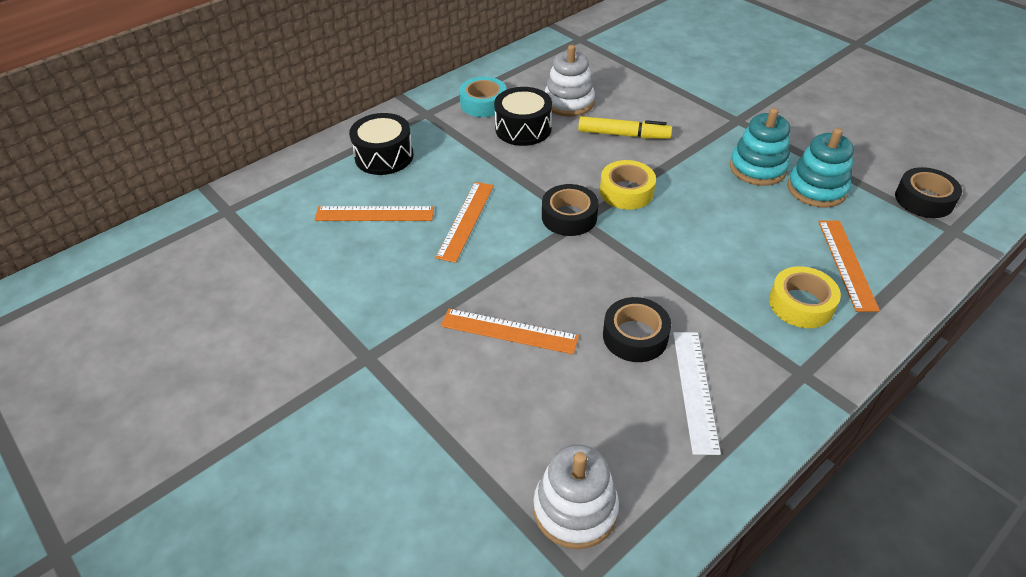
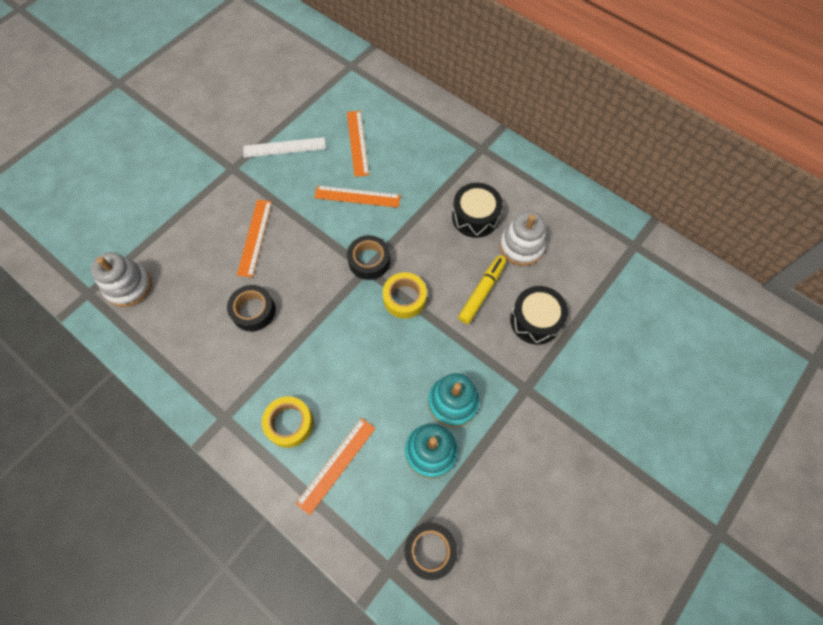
camera: 80 degrees right, 20 degrees up
(384, 156) = (421, 134): black drum -> black drum (535, 320)
(483, 104) = (504, 184): turquoise tape -> none
(623, 135) = (482, 292): yellow marker -> yellow marker turned 150 degrees counterclockwise
(695, 390) = (209, 348): white ruler -> white ruler (284, 147)
(846, 264) = (336, 464): orange ruler -> orange ruler turned 45 degrees counterclockwise

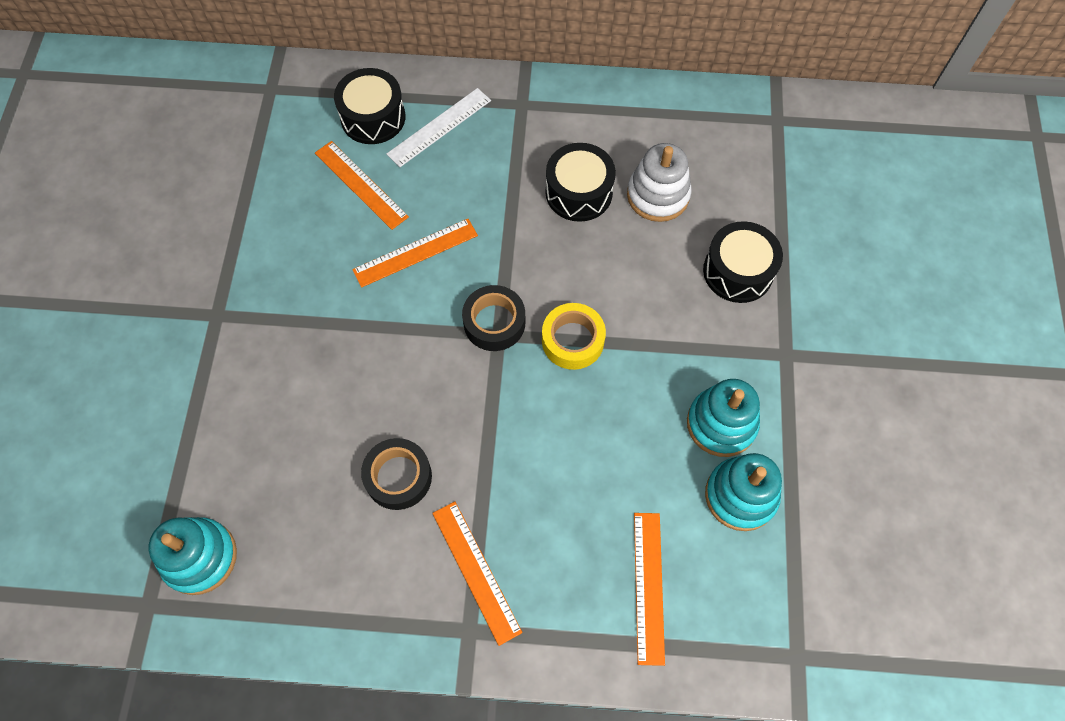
camera: 35 degrees left, 0 degrees up
(128, 286) = (200, 557): white stacking toy -> turquoise stacking toy
(255, 237) = (323, 385): orange ruler -> orange ruler (476, 571)
(284, 147) = (267, 246): white ruler -> white ruler (439, 127)
(289, 423) = (555, 579): yellow tape -> none
(392, 110) = (373, 117): none -> black drum
(430, 550) = (824, 603): black tape -> none
(482, 292) = (655, 276): yellow marker -> none

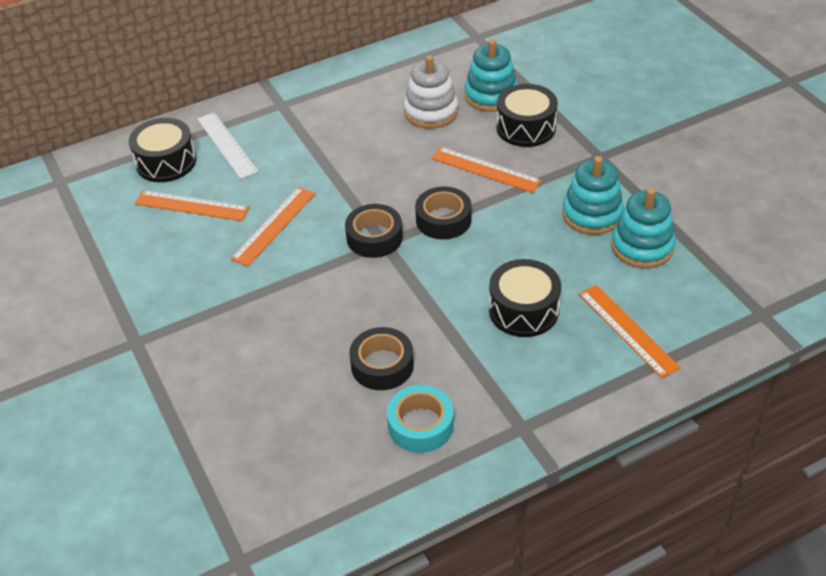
camera: 30 degrees left, 20 degrees down
(200, 557) = (259, 504): turquoise stacking toy -> turquoise stacking toy (491, 95)
(384, 566) = (420, 425): none -> turquoise tape
(439, 127) = (227, 145): white ruler -> white ruler turned 45 degrees counterclockwise
(476, 571) = (495, 389): orange ruler -> orange ruler (485, 169)
(572, 340) = (443, 219): yellow tape -> black tape
(579, 192) = (371, 135): black drum -> black drum (523, 310)

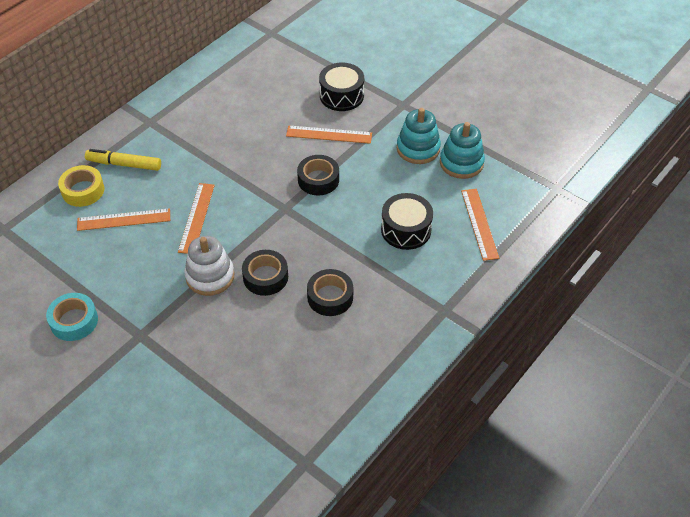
camera: 25 degrees left, 5 degrees up
(166, 162) = (83, 190): black drum -> yellow tape
(227, 145) = (124, 164): white ruler -> yellow marker
(374, 237) = (276, 206): black tape -> black tape (265, 277)
(420, 425) = (377, 330): turquoise tape -> turquoise tape (74, 321)
(431, 112) = (267, 100): white stacking toy -> white stacking toy (210, 276)
(491, 95) = (304, 77): turquoise stacking toy -> none
(627, 330) = (479, 223): orange ruler -> orange ruler turned 45 degrees clockwise

